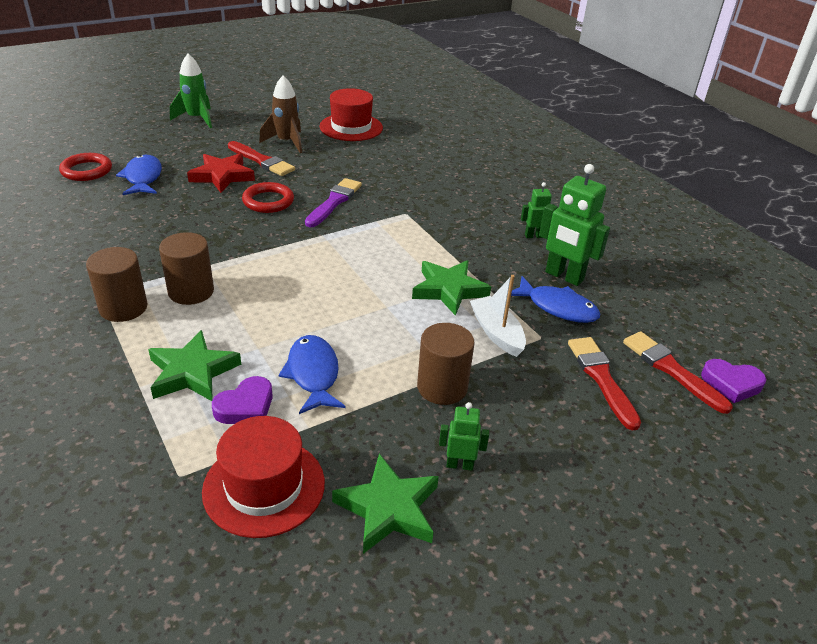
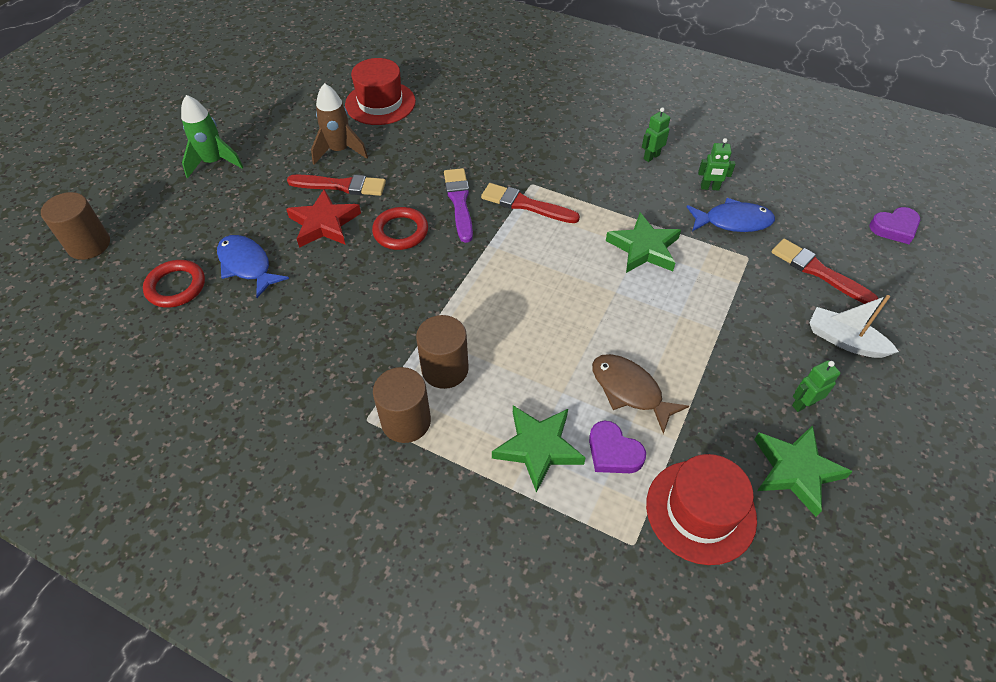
camera: 30 degrees left, 15 degrees up
(246, 406) = (613, 452): purple heart -> purple heart turned 120 degrees clockwise
(313, 374) = (629, 390): blue fish -> brown fish
(442, 387) = (728, 344): brown cylinder -> brown cylinder (89, 245)
(496, 333) = (716, 271): white boat -> white boat (844, 340)
(564, 276) = (709, 188): green robot -> green robot, size x0.53
(671, 370) = (851, 237): red brush -> red brush (525, 205)

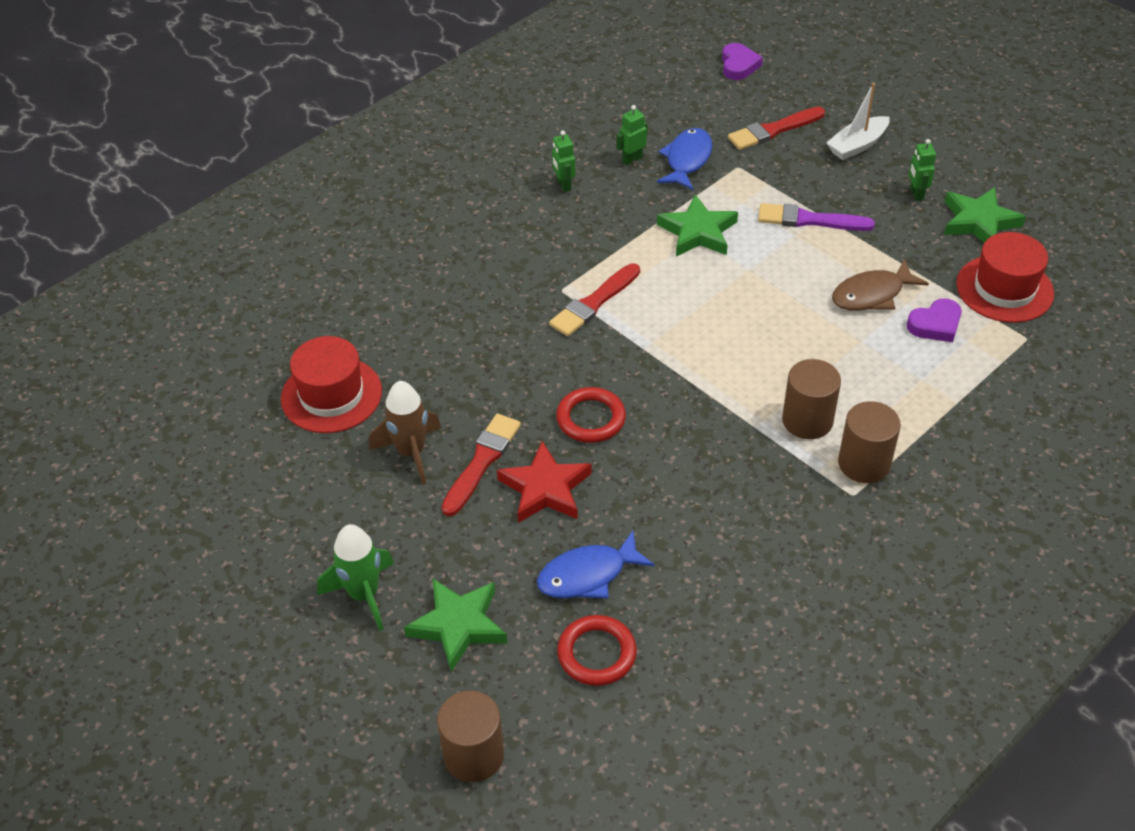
camera: 70 degrees left, 5 degrees down
(459, 202) = (564, 357): purple brush -> purple brush (809, 220)
(538, 448) = (919, 373): green star -> green star (458, 625)
(709, 188) = (632, 159): green robot -> green robot turned 150 degrees counterclockwise

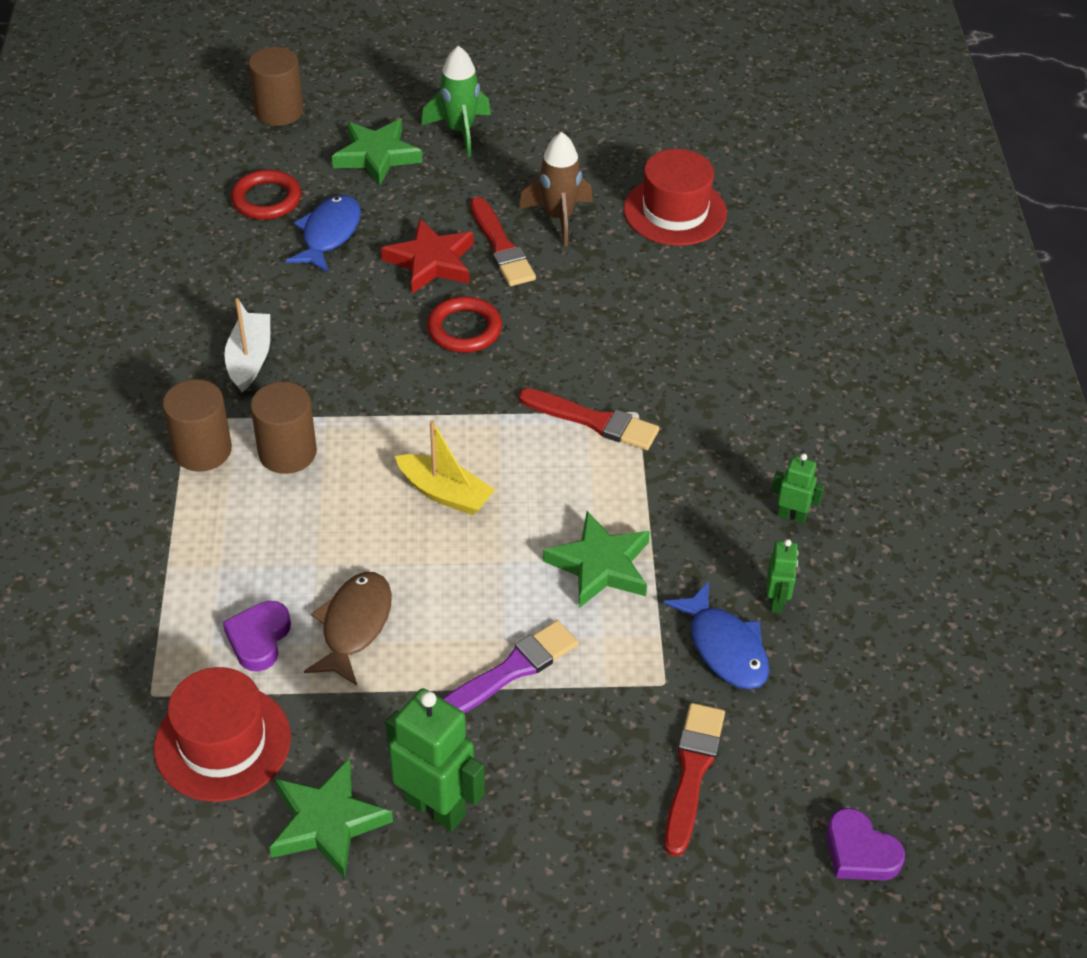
camera: 130 degrees right, 0 degrees up
(594, 303) = (593, 421): red brush -> red brush turned 120 degrees clockwise
(736, 326) = (445, 493): none -> yellow boat
(857, 145) = (576, 831): white boat -> white boat (249, 359)
(916, 194) = (435, 807): green robot -> green robot, size x1.90

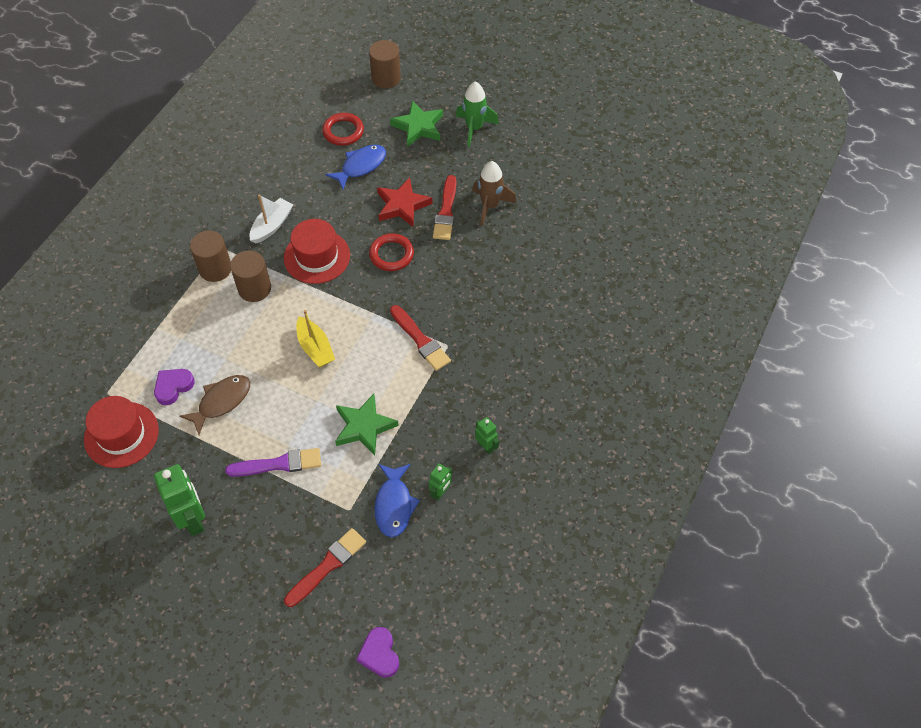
camera: 30 degrees right, 10 degrees up
(327, 822) = (140, 501): green star -> none
(675, 211) = (558, 228): red hat -> red hat (317, 257)

